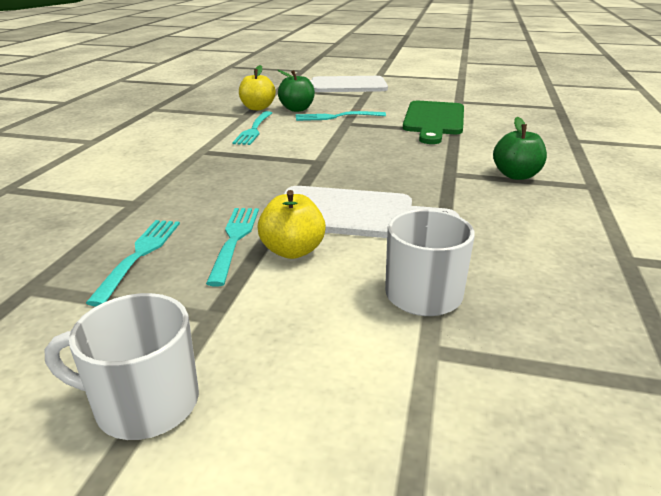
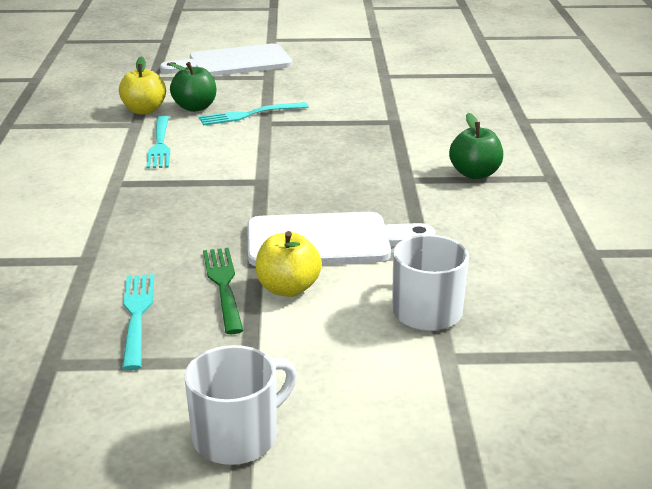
camera: 15 degrees left, 0 degrees up
(144, 403) = (237, 437): white mug -> white mug turned 150 degrees clockwise
(234, 240) = (223, 285): turquoise fork -> green fork
(433, 120) = (365, 108): green cutting board -> none

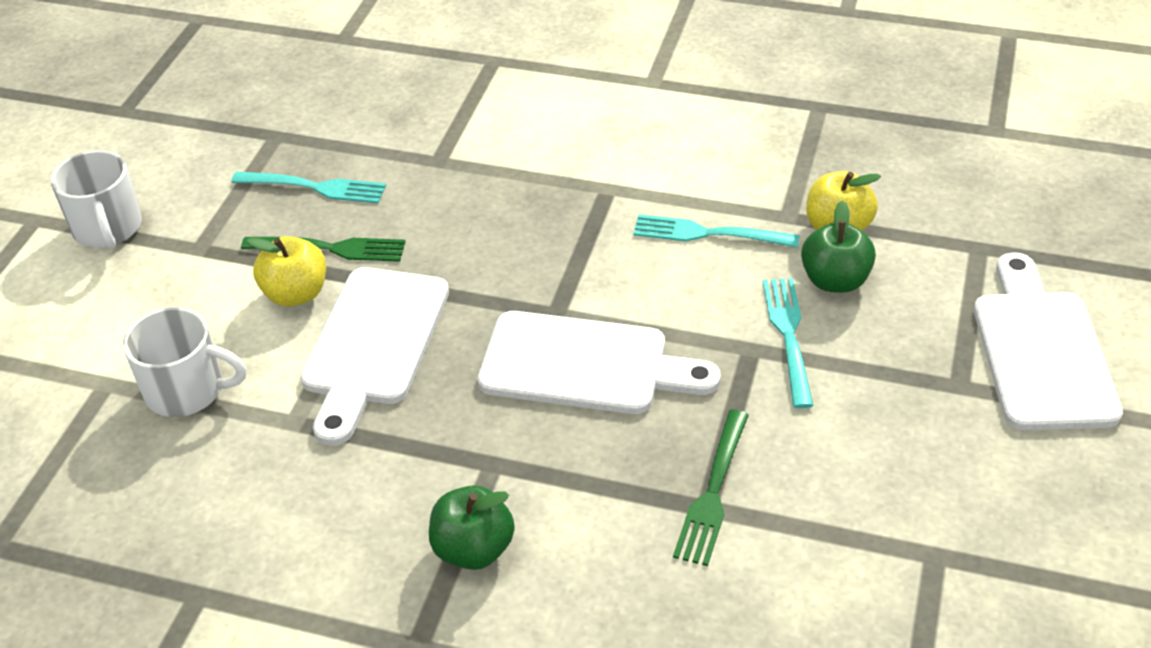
camera: 110 degrees right, 15 degrees up
(306, 165) = (584, 365): none -> white cutting board
(383, 121) = (712, 493): none -> green fork

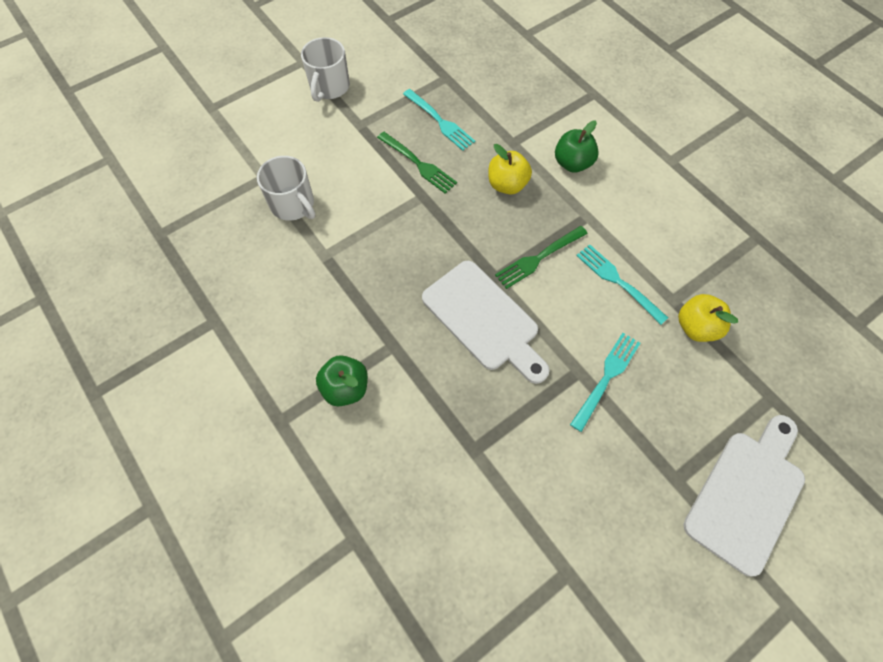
camera: 35 degrees right, 20 degrees up
(296, 294) = (382, 181): yellow apple -> yellow apple (507, 185)
(373, 344) = (393, 235): white cutting board -> none
(712, 493) = (484, 444): green fork -> green fork (538, 258)
(835, 281) = (664, 361): green apple -> green apple (572, 163)

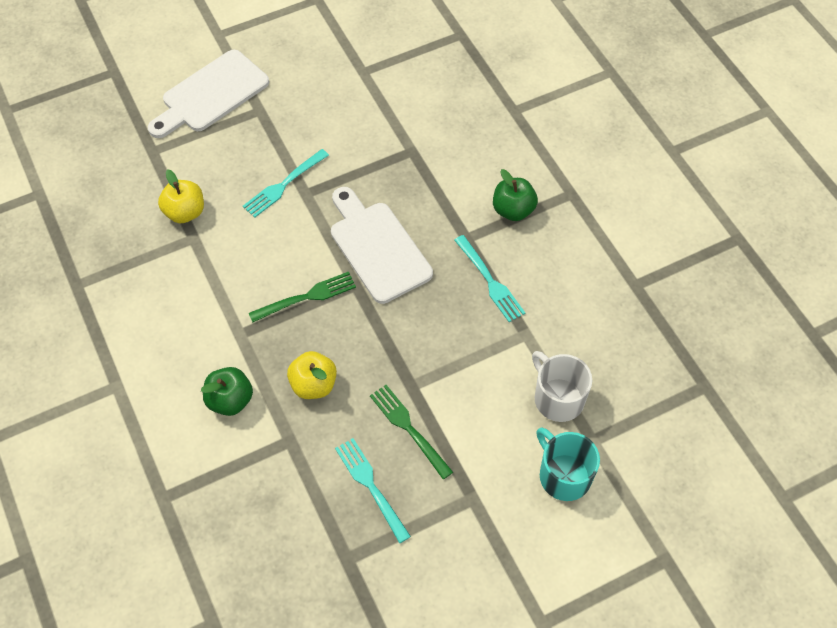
camera: 170 degrees left, 5 degrees down
(288, 149) = (564, 475): none -> turquoise mug
(329, 87) = (507, 568): white mug -> none
(617, 281) = (238, 263): turquoise fork -> turquoise fork (490, 281)

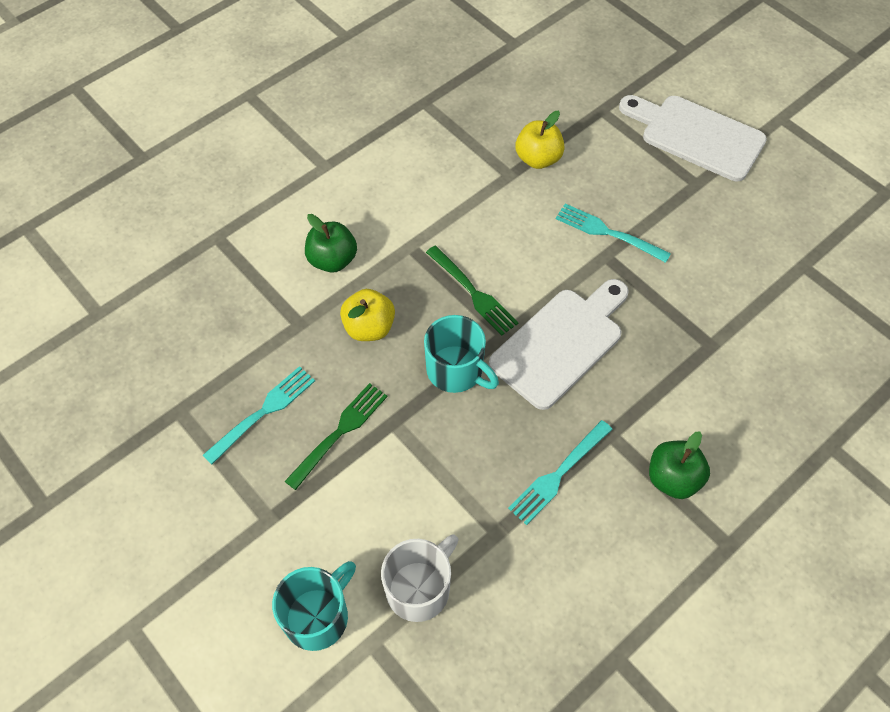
camera: 75 degrees right, 0 degrees up
(377, 328) = (456, 370): none -> turquoise mug

